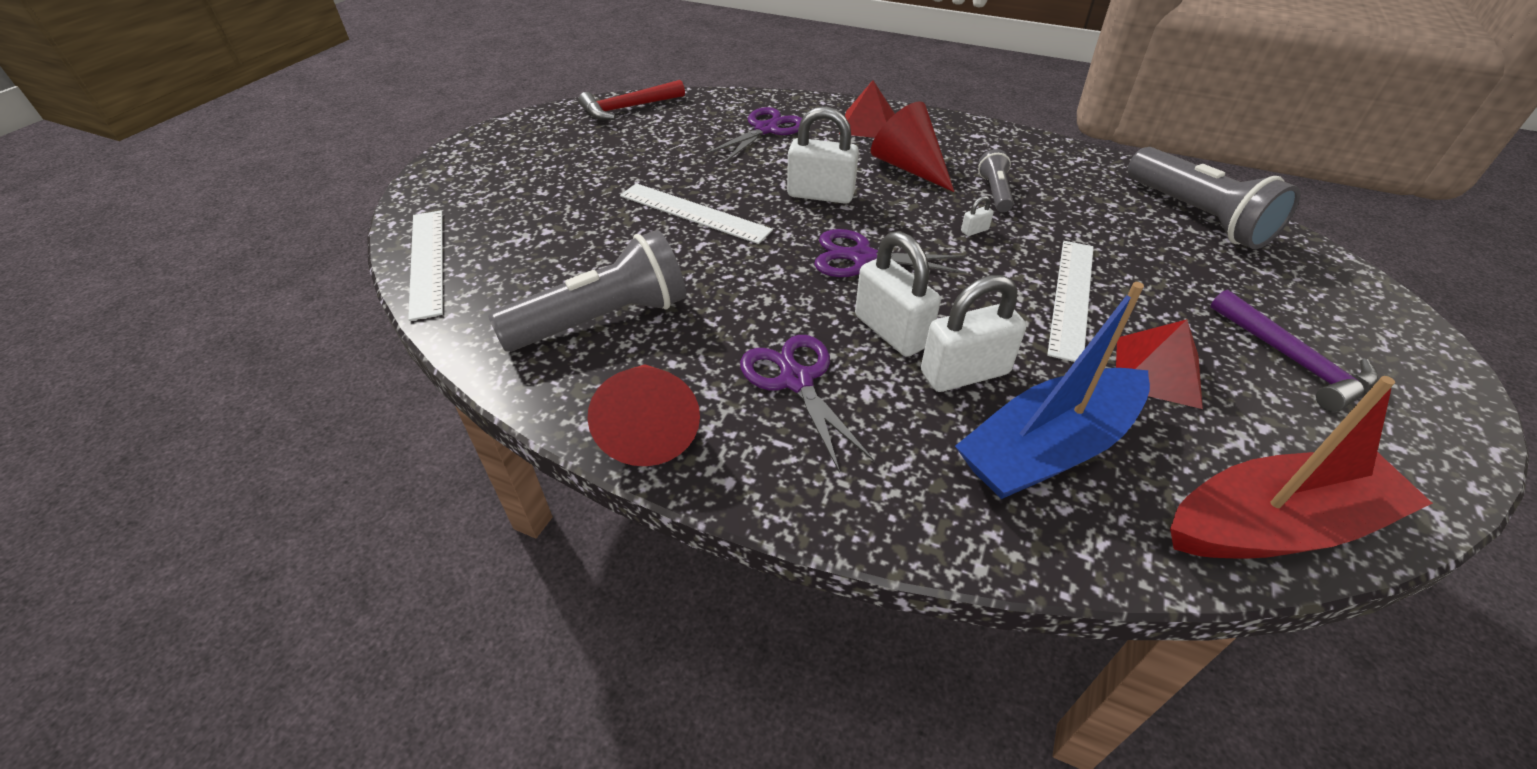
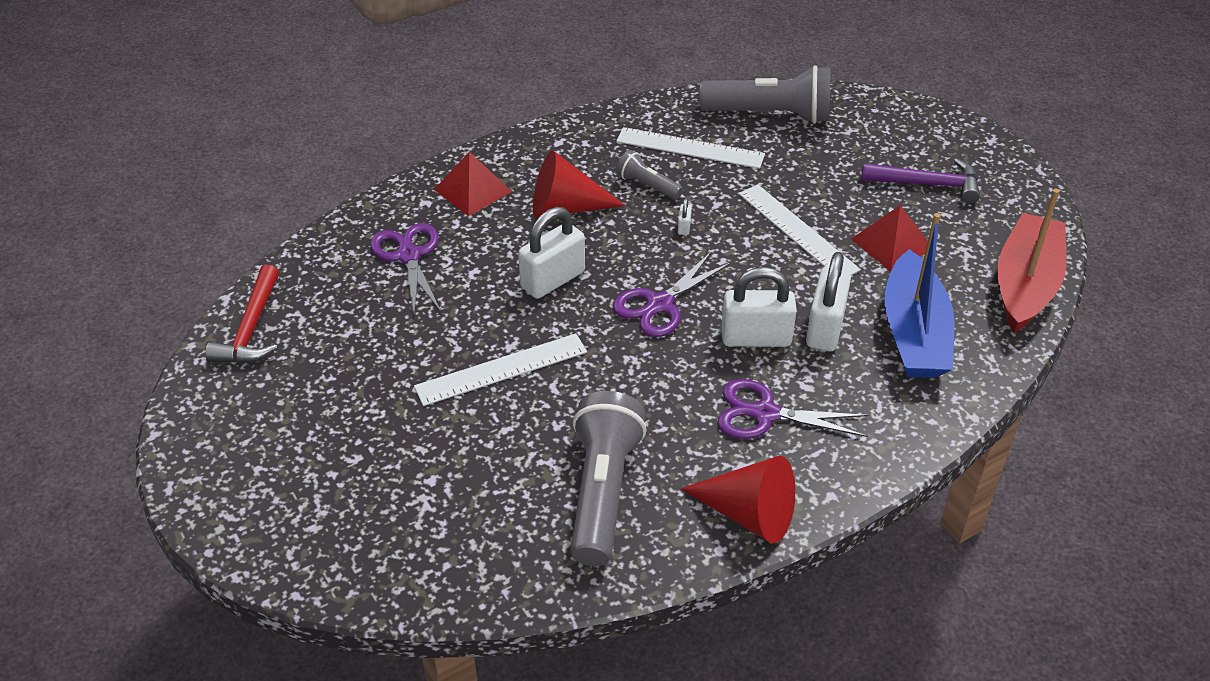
camera: 55 degrees left, 0 degrees up
(427, 261) = (400, 584): white ruler -> white ruler (690, 148)

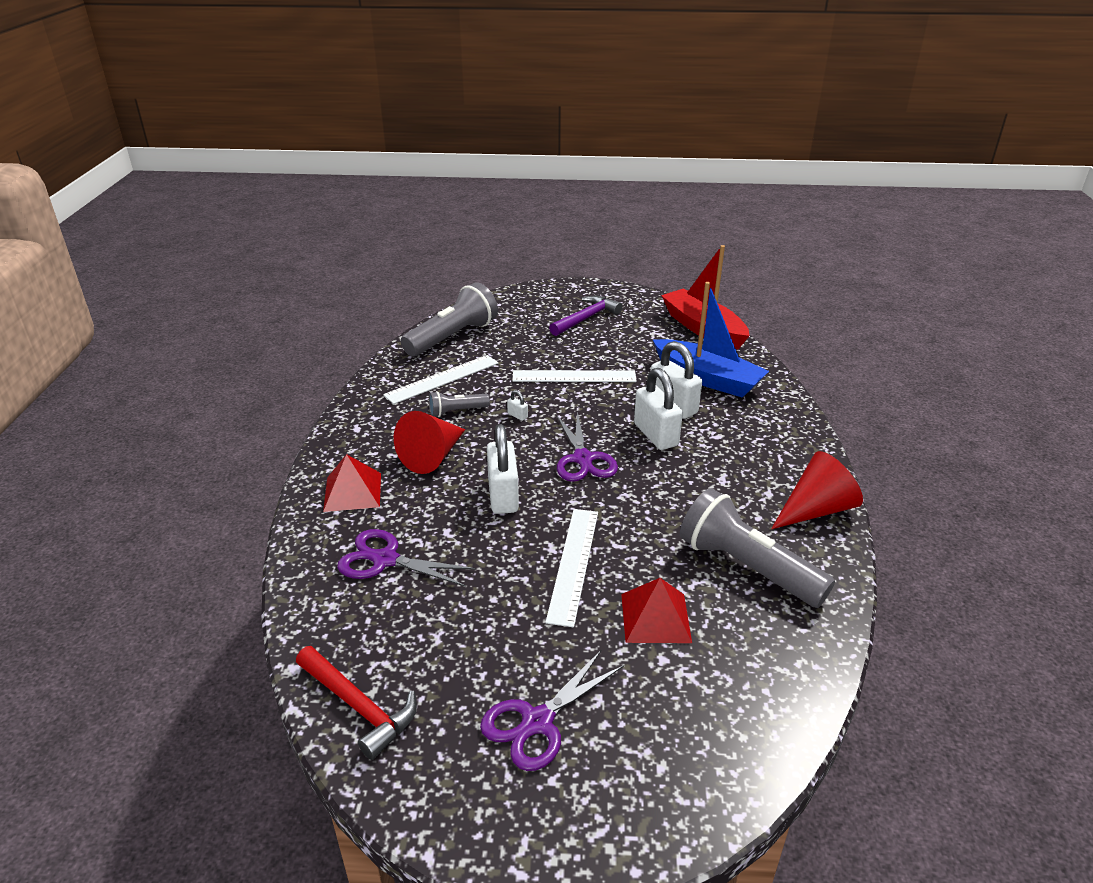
camera: 55 degrees left, 10 degrees down
(756, 338) = (655, 435): white padlock -> white padlock turned 60 degrees counterclockwise
(764, 413) = (729, 462): purple scissors -> purple scissors (537, 722)
(892, 244) = (623, 351): red pyramid -> red pyramid (655, 618)

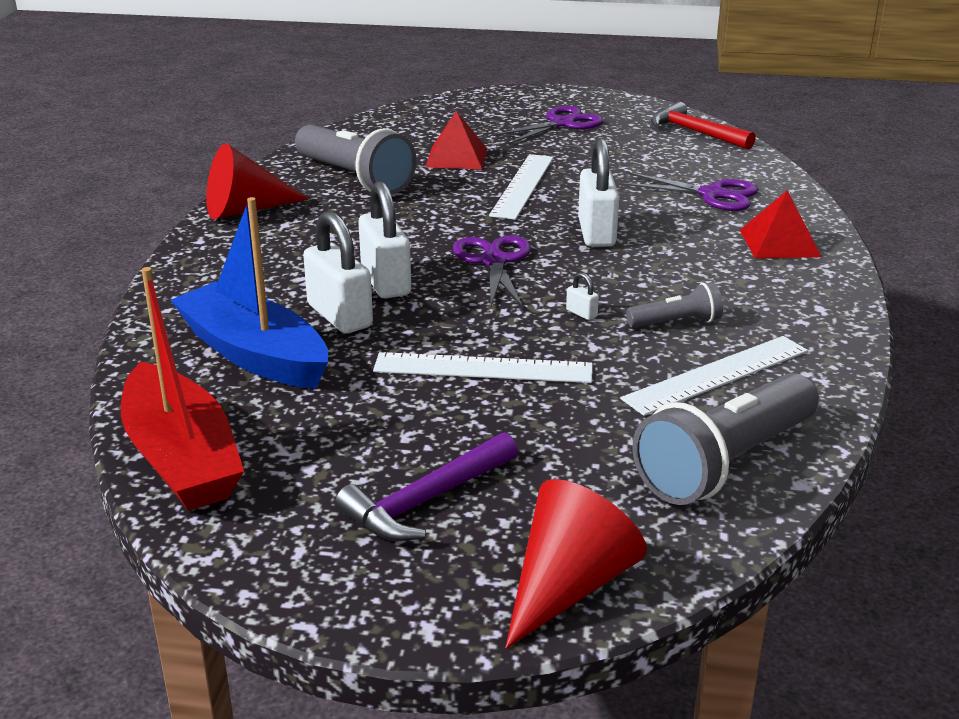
camera: 175 degrees left, 5 degrees down
(433, 456) = (693, 272): red cone -> red cone (568, 586)

